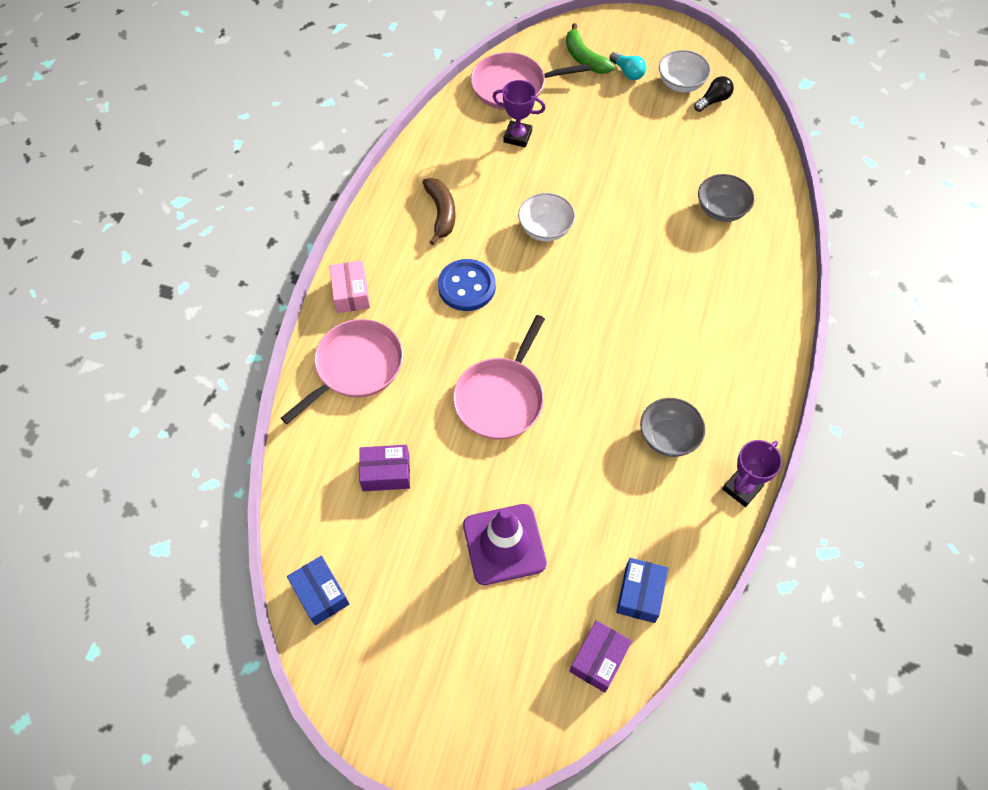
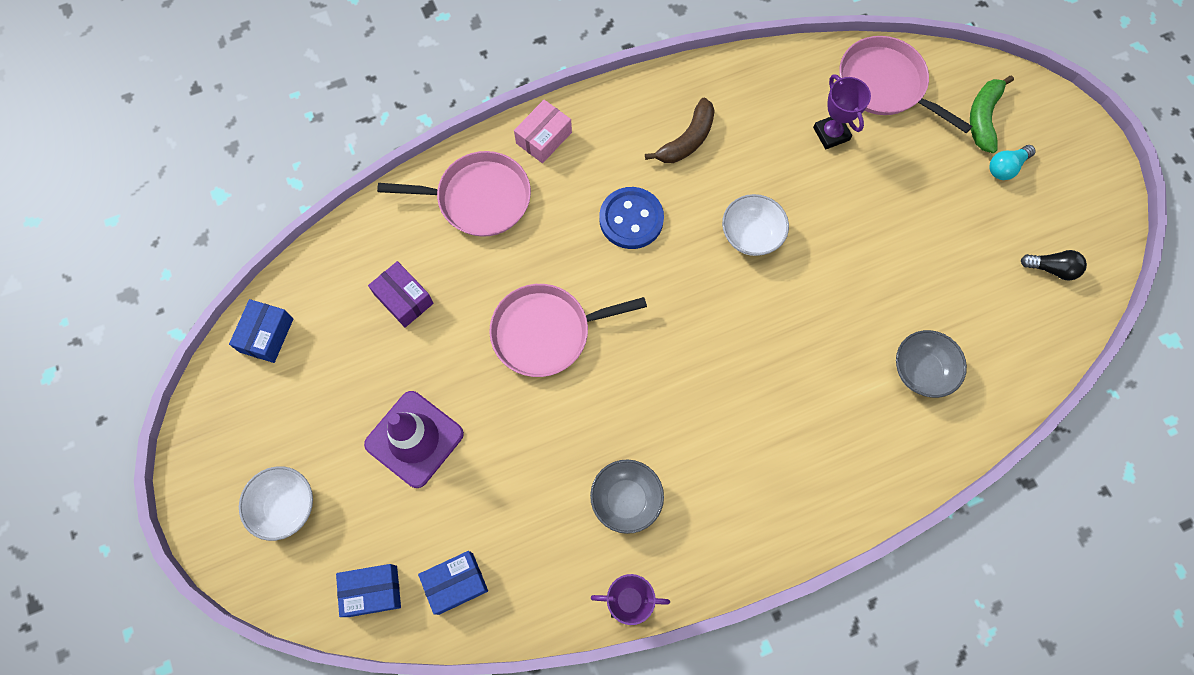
camera: 50 degrees right, 10 degrees up
(599, 659) = (372, 591): purple box -> blue box
(627, 72) = (1006, 167): turquoise light bulb -> turquoise light bulb turned 45 degrees clockwise
(681, 84) = (1042, 224): white bowl -> white bowl (285, 506)

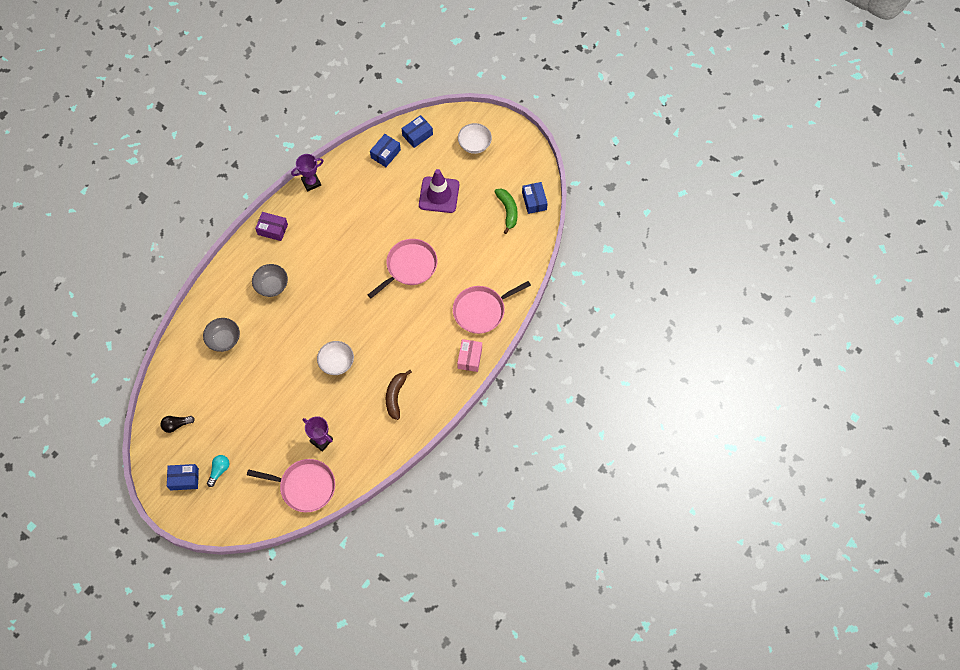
camera: 150 degrees right, 5 degrees down
(404, 299) = (484, 247): purple box -> purple box (272, 229)
(626, 499) = (333, 218): grey bowl -> grey bowl (272, 286)
(631, 219) = (400, 339): blue button -> none
(983, 118) = (242, 495): green banana -> green banana (508, 211)
(1065, 182) = (184, 479): none -> blue box

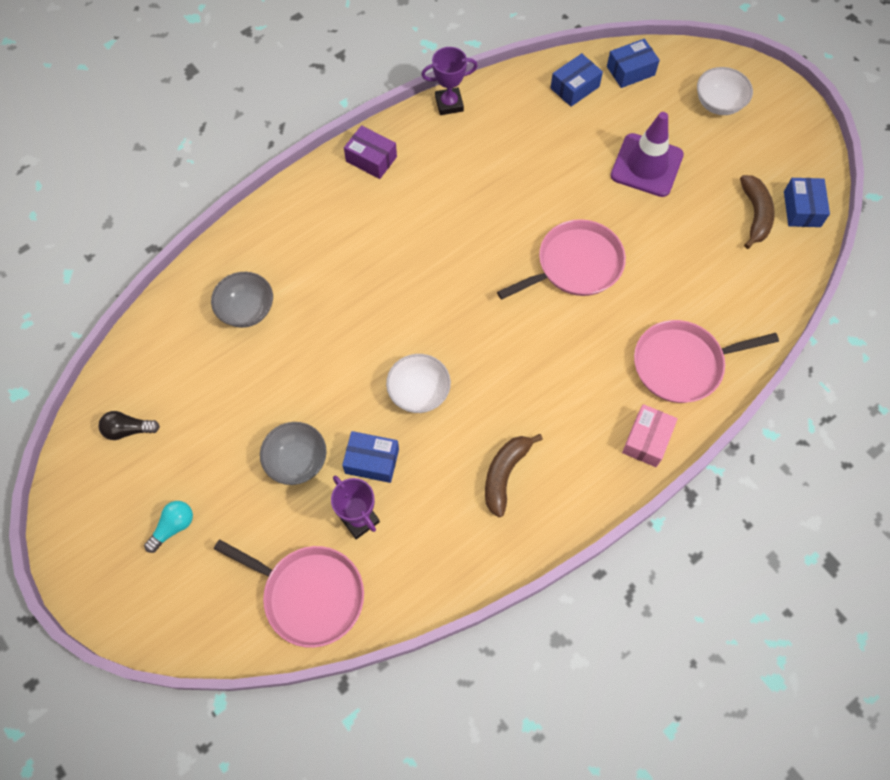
camera: 15 degrees right, 0 degrees up
(184, 479) = (111, 526): blue box -> blue box (372, 461)
(272, 286) = (346, 243): grey bowl -> grey bowl (297, 461)
(508, 211) = (755, 215): green banana -> brown banana

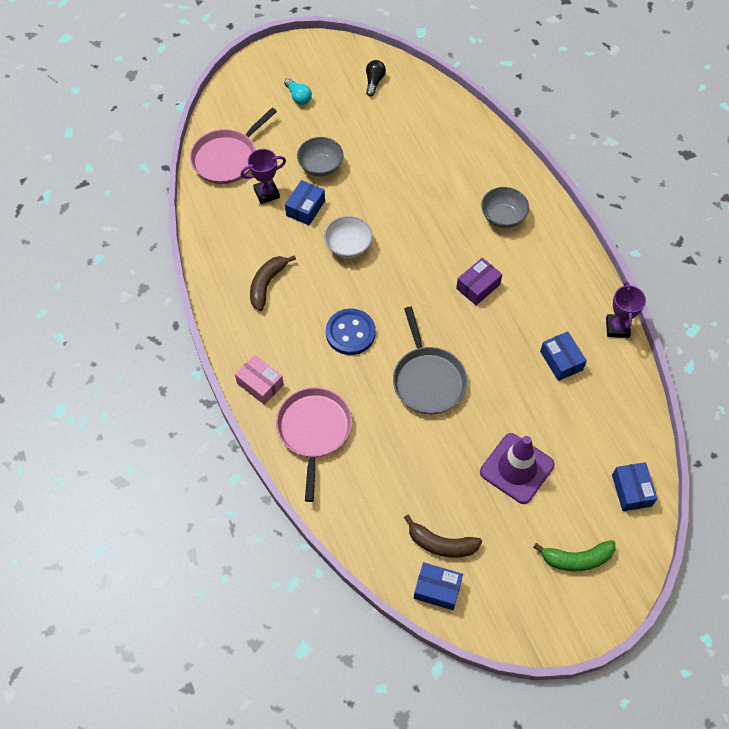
camera: 105 degrees right, 5 degrees down
(247, 310) = (447, 156): grey bowl -> grey bowl (503, 217)
(371, 159) = (568, 258): purple box -> purple box (478, 286)
(505, 474) = (267, 284): brown banana -> brown banana turned 105 degrees counterclockwise
(543, 358) = (350, 333): none -> blue button
(574, 87) = (619, 434): blue box -> blue box (561, 360)
(575, 265) = (428, 380): pink pan -> grey pan
(718, 103) = (576, 559): white bowl -> green banana

